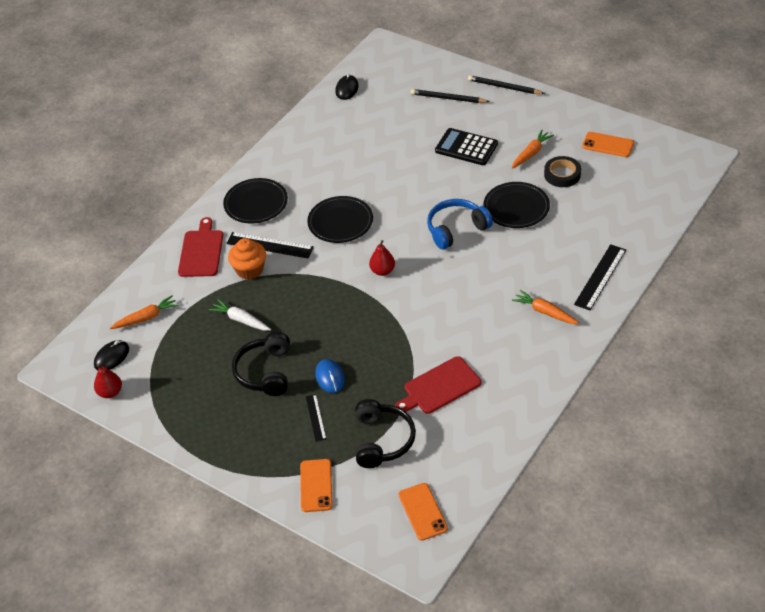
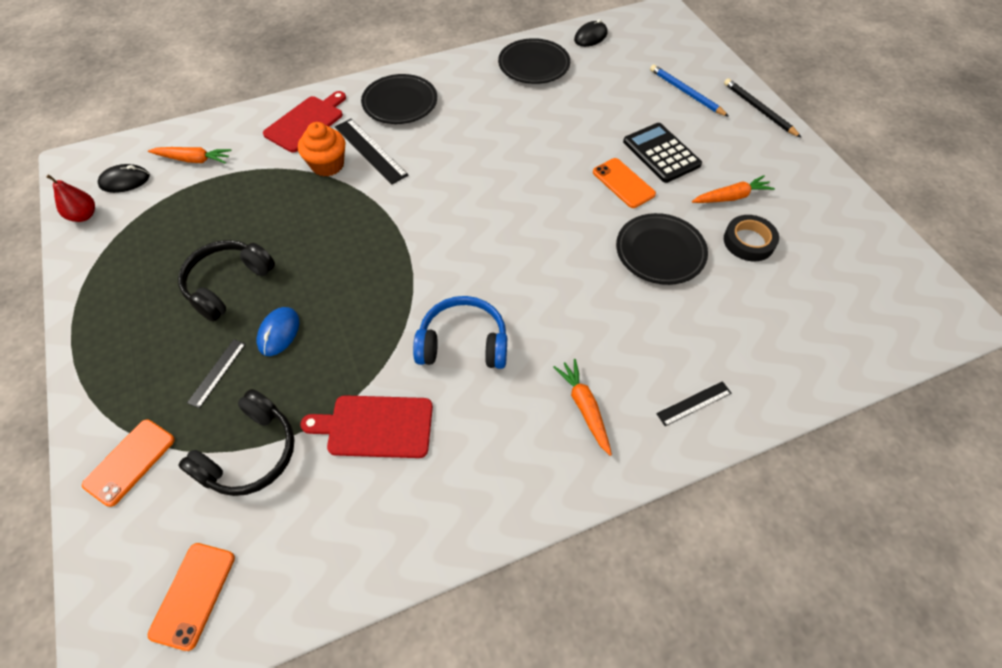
camera: 30 degrees right, 10 degrees up
(240, 320) = (266, 212): white carrot -> none
(340, 222) = (458, 164): black plate -> black plate (534, 65)
(382, 271) = (449, 241): red pear -> none
(448, 98) = (686, 93): black pencil -> blue pencil
(456, 229) = (570, 239): blue headphones -> blue headphones (463, 343)
(600, 277) = (694, 403): black ruler -> black ruler, size x0.59
(608, 145) = (835, 235): orange phone -> orange phone (623, 183)

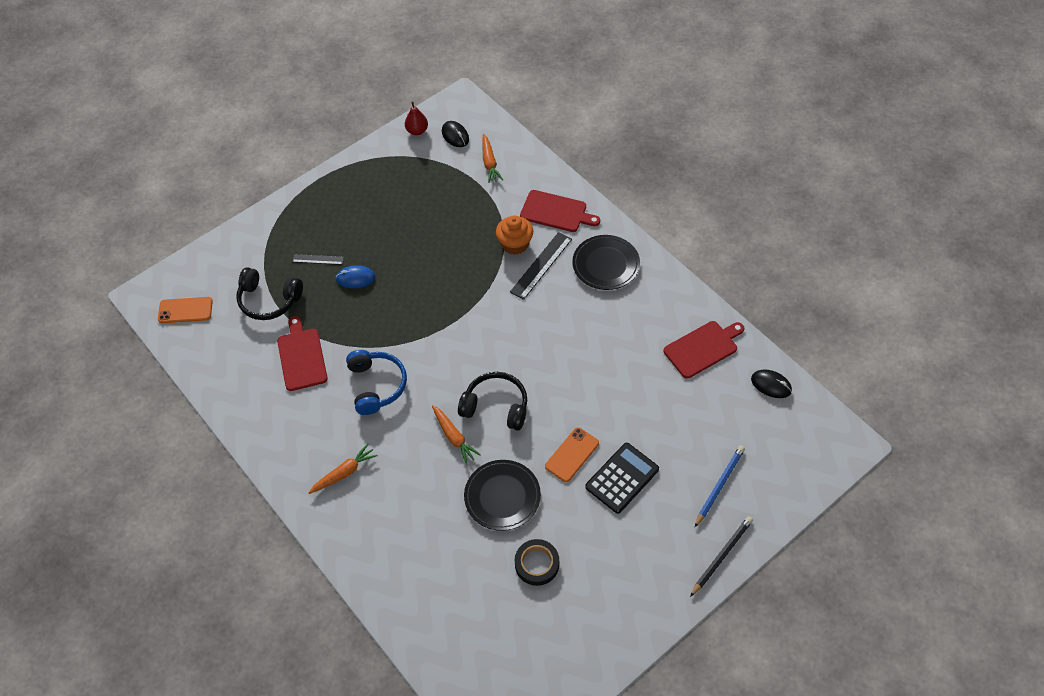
camera: 75 degrees right, 0 degrees up
(130, 462) = (251, 246): orange phone -> none
(228, 284) = (385, 234): black headphones -> black headphones (496, 406)
(534, 65) = (703, 348): black plate -> red cutting board
(694, 403) = (365, 542): black ruler -> none
(731, 197) = (586, 544): orange carrot -> orange carrot (454, 437)

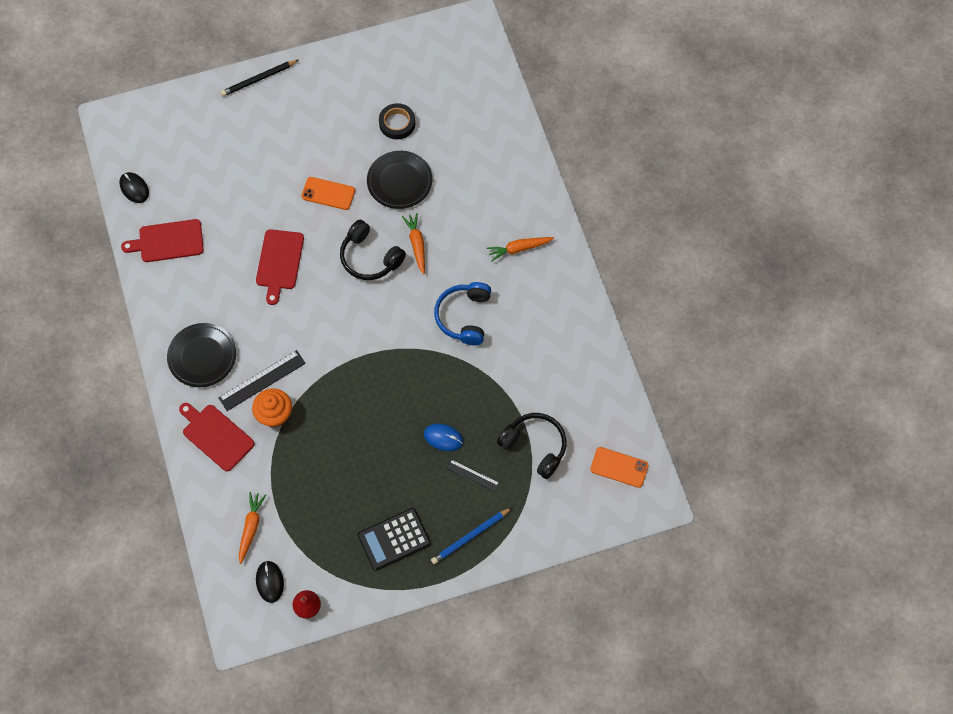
camera: 160 degrees left, 10 degrees up
(301, 357) = (522, 371): red cutting board -> red cutting board (279, 262)
(572, 455) = (328, 193): orange phone -> orange phone turned 45 degrees clockwise
(622, 478) = (299, 160): black calculator -> black calculator (394, 539)
(719, 485) = (228, 127): blue pencil -> blue pencil (470, 537)

